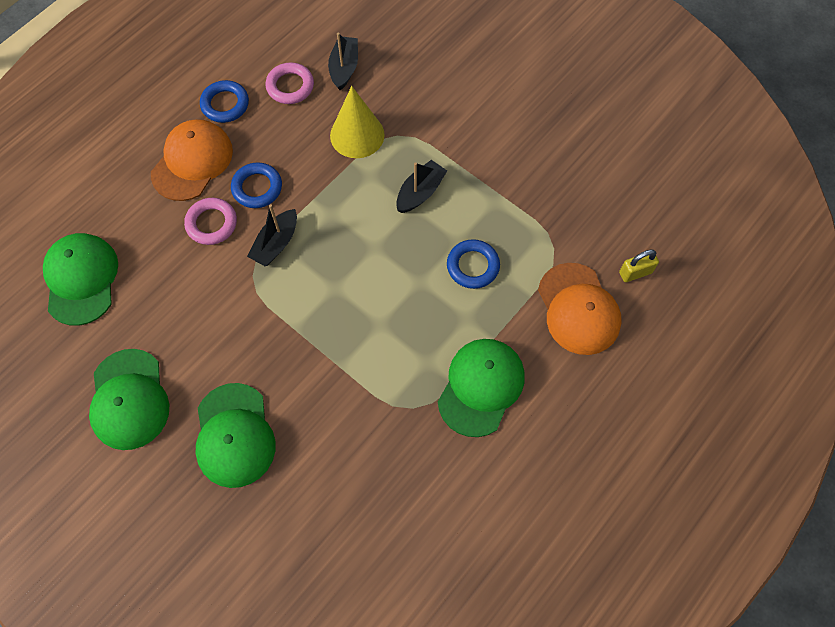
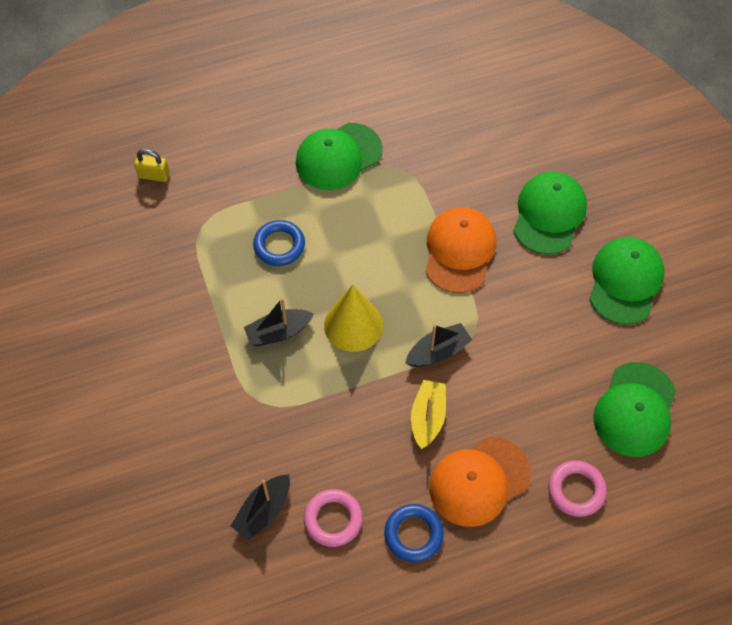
camera: 150 degrees left, 5 degrees down
(211, 223) = (489, 403): pink ring -> pink ring (576, 490)
(257, 188) = (427, 417): blue ring -> yellow boat
(357, 135) = (299, 423): yellow cone -> yellow cone (353, 325)
(578, 309) = (221, 172): orange cap -> orange cap (459, 251)

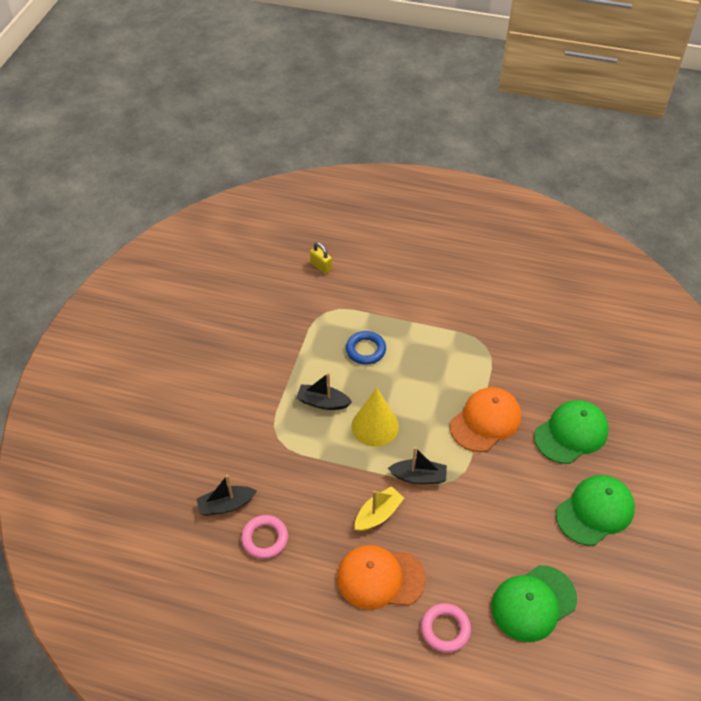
camera: 35 degrees right, 10 degrees down
(338, 156) = (448, 316): green cap -> none
(413, 534) = (309, 583): blue ring -> none

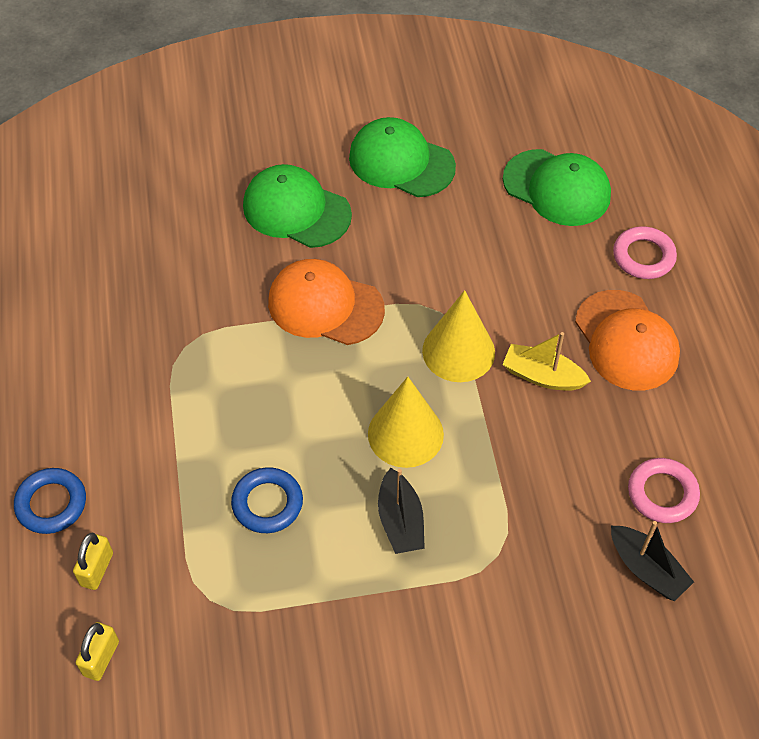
camera: 115 degrees left, 5 degrees up
(367, 276) = (96, 569): none -> yellow padlock
(412, 268) = (51, 504): none -> blue ring
(419, 477) = (458, 351): black boat -> yellow cone

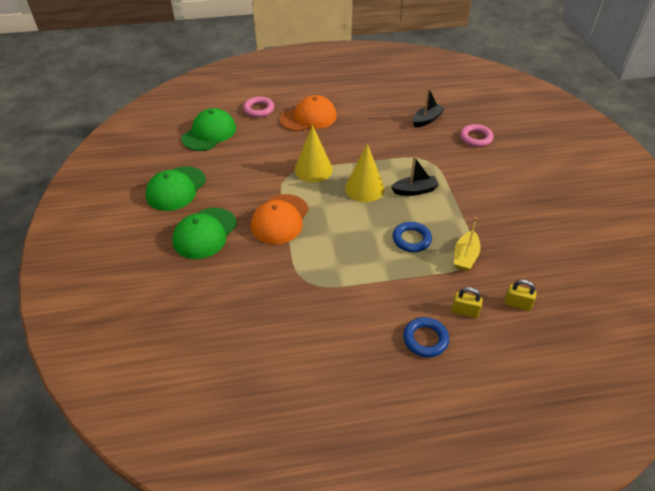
camera: 90 degrees left, 10 degrees down
(542, 376) = (328, 143): yellow boat -> yellow boat (465, 256)
(662, 493) = (389, 113): pink ring -> pink ring (476, 138)

